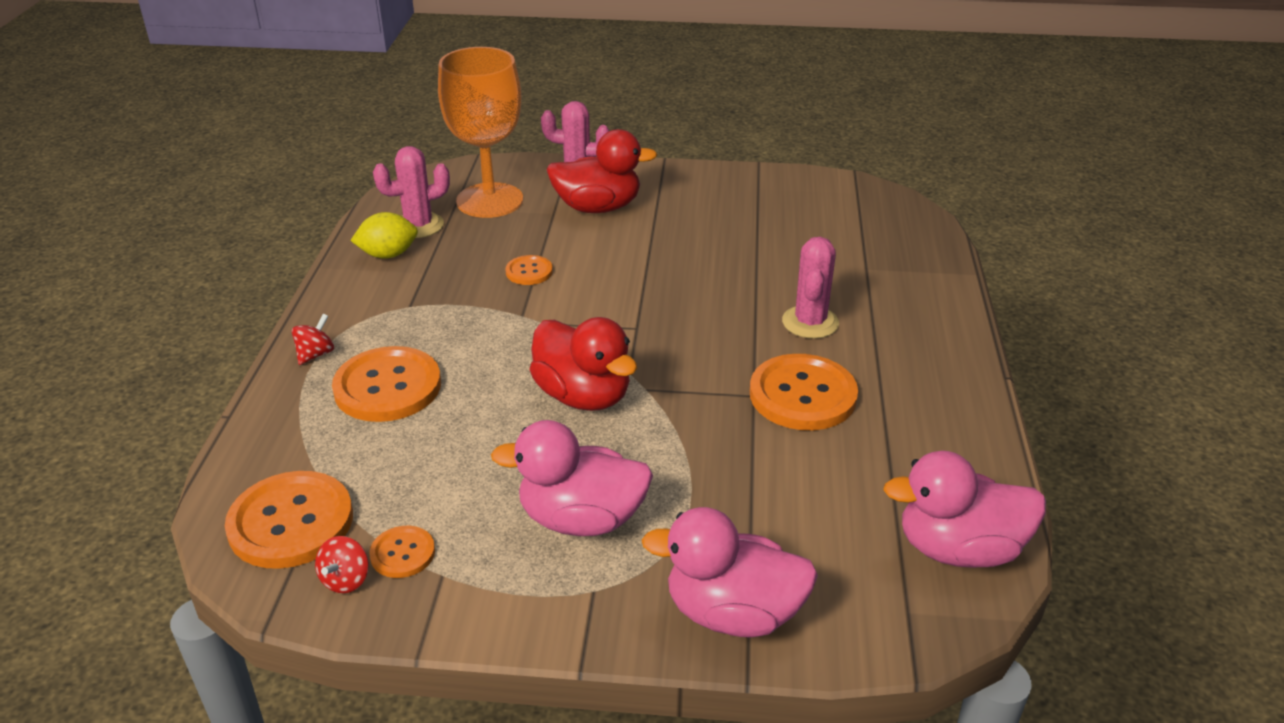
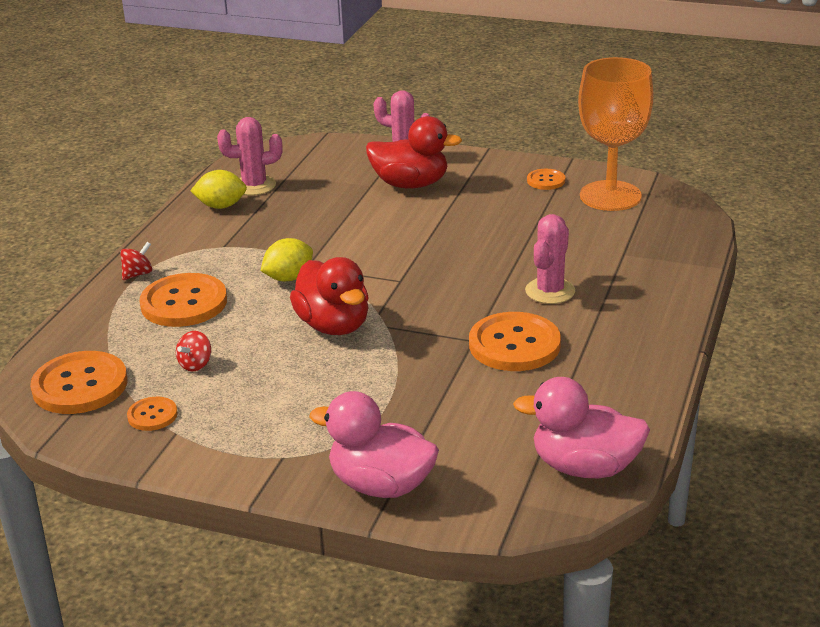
camera: 15 degrees right, 5 degrees down
(346, 580) = (106, 427): red spinning top -> red spinning top (195, 364)
(489, 200) = (321, 171): orange goblet -> orange goblet (610, 196)
(504, 339) = (288, 278): none -> yellow lemon
(529, 272) = (330, 229): orange button -> orange button (546, 181)
(581, 519) = (294, 410): pink duck -> none

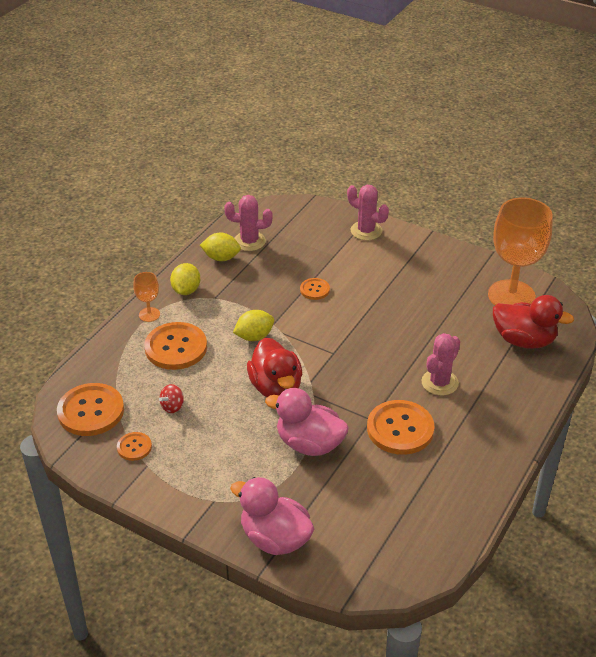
camera: 10 degrees right, 10 degrees up
(138, 274) = (149, 314): red spinning top -> orange goblet
(182, 243) = (186, 290): none -> yellow lemon
(410, 184) = (364, 259): red duck -> red duck (524, 340)
(546, 181) = (466, 272): orange button -> orange button (314, 290)
(585, 467) = (419, 550): pink duck -> pink duck (309, 444)

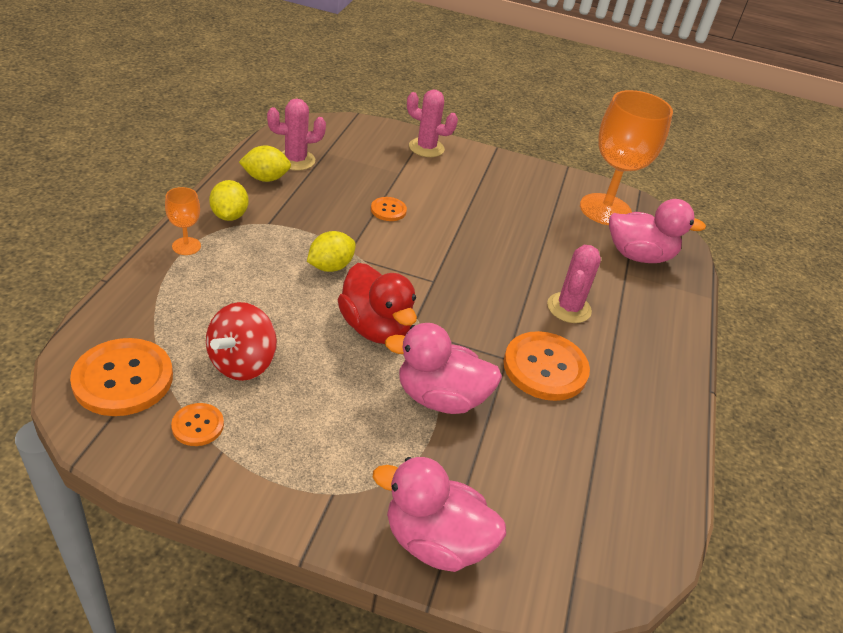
camera: 20 degrees left, 0 degrees up
(172, 406) = (242, 363): red spinning top -> red spinning top, size x1.90
(176, 347) = (231, 285): orange button -> none
(524, 340) = (639, 255): red duck -> pink duck

